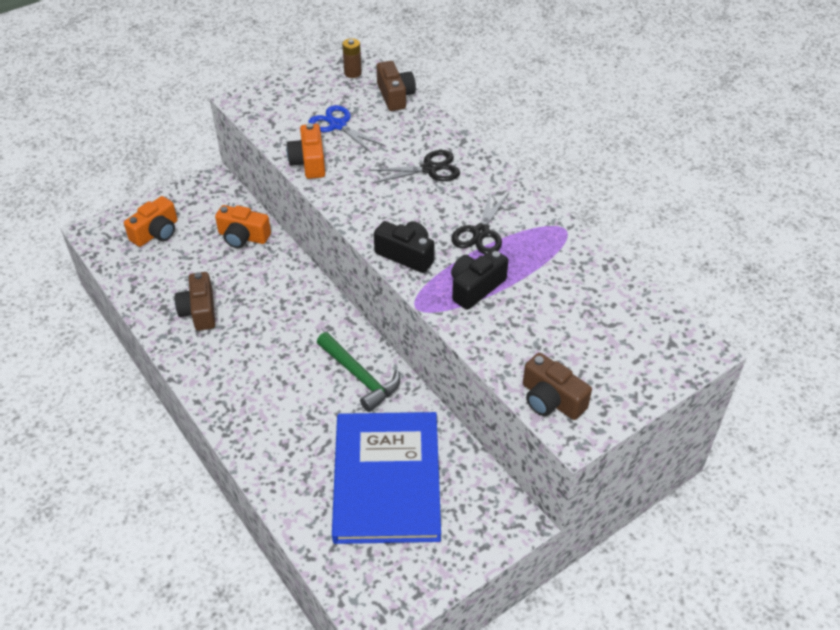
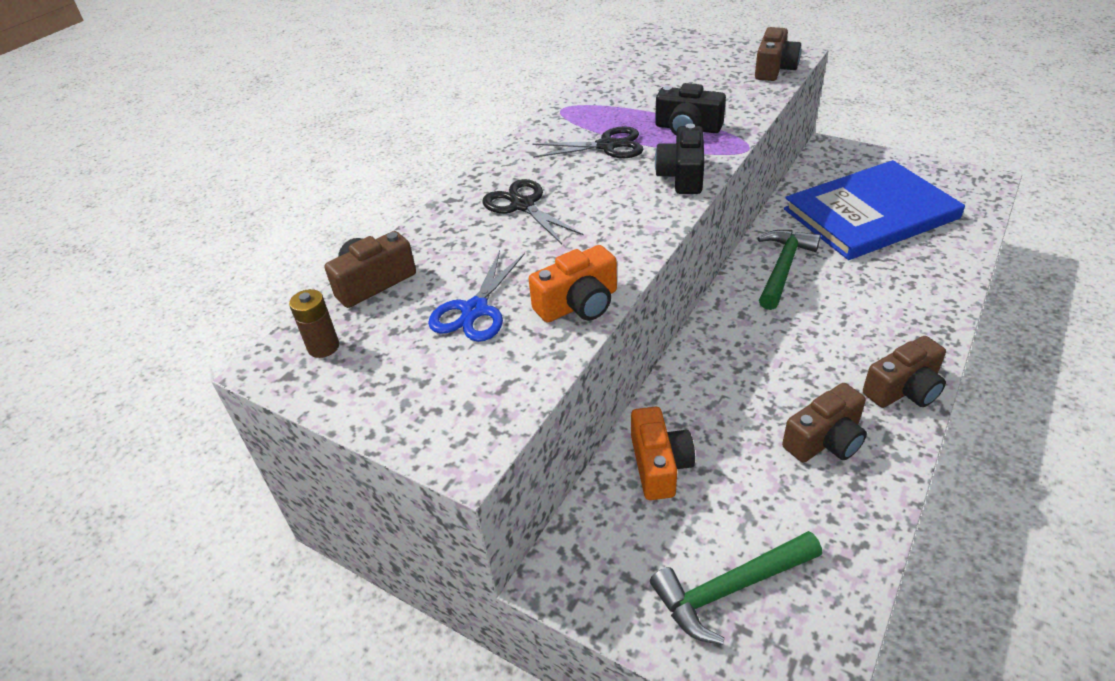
camera: 110 degrees left, 5 degrees down
(156, 232) = (730, 589): orange camera -> green hammer
(201, 370) = (904, 389): none -> brown camera

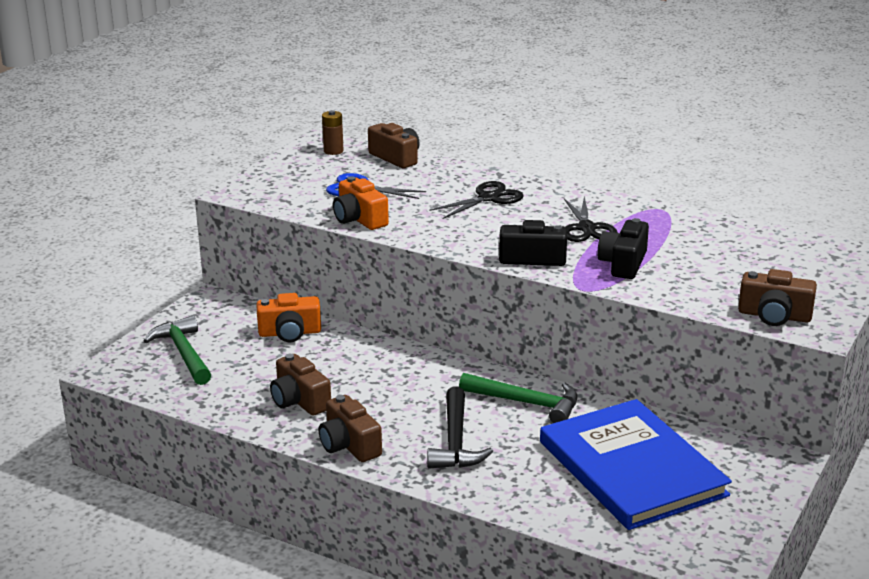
camera: 85 degrees right, 15 degrees down
(866, 312) = (455, 441): none -> black hammer

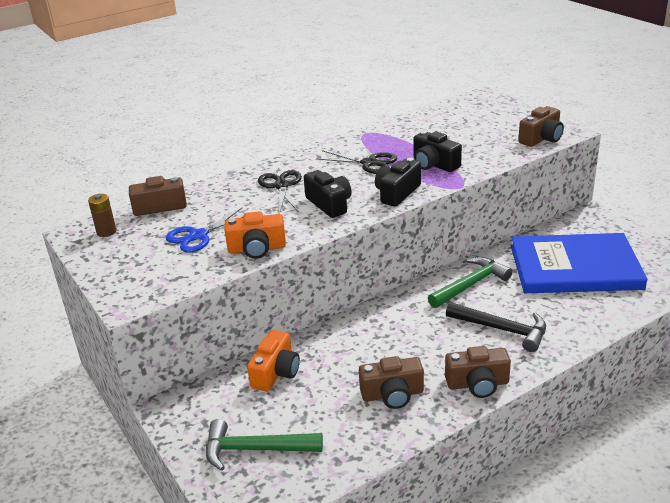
camera: 60 degrees left, 5 degrees up
(474, 230) = (329, 204): none -> black camera

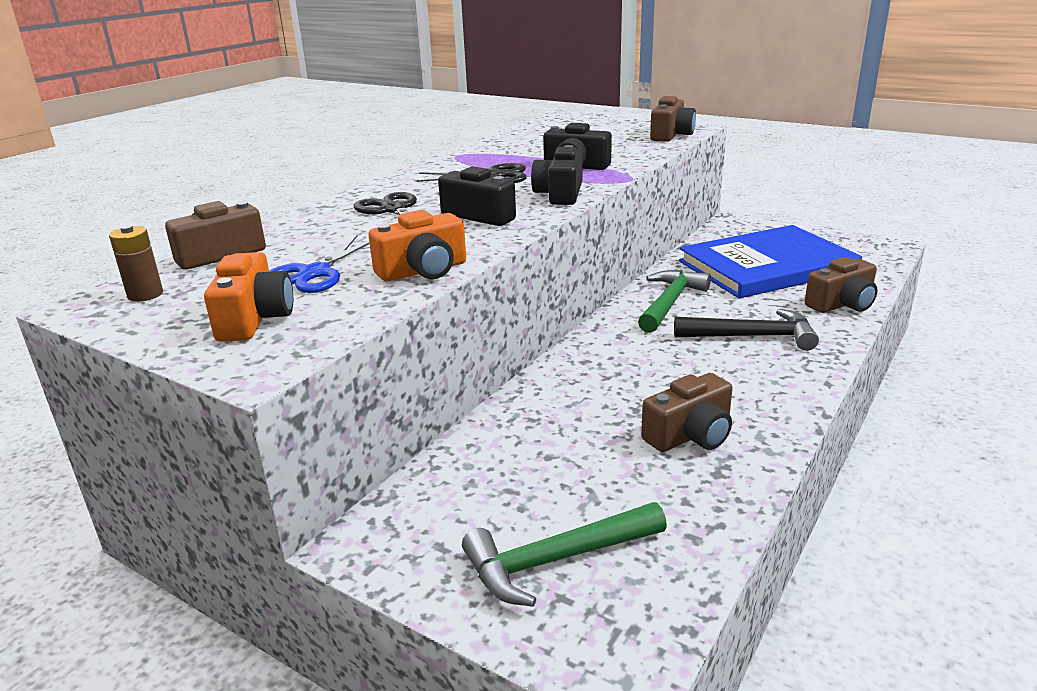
camera: 25 degrees left, 5 degrees down
(276, 372) = (502, 451): orange camera -> orange camera (254, 319)
(477, 384) = (783, 396): brown camera -> brown camera (842, 304)

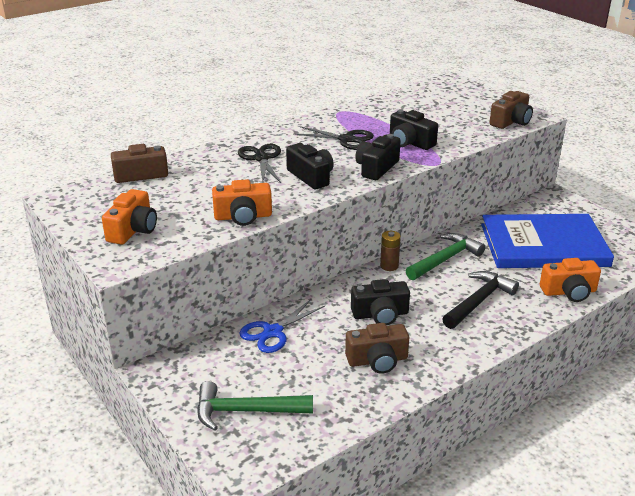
camera: 20 degrees right, 5 degrees up
(145, 295) = (88, 197): brown battery -> brown battery (389, 266)
(314, 273) = (182, 203): blue scissors -> blue scissors (273, 332)
(645, 379) = (380, 314): none -> black camera
(752, 336) = (479, 301): black hammer -> black hammer turned 75 degrees counterclockwise
(842, 304) = (569, 292): brown camera -> orange camera

